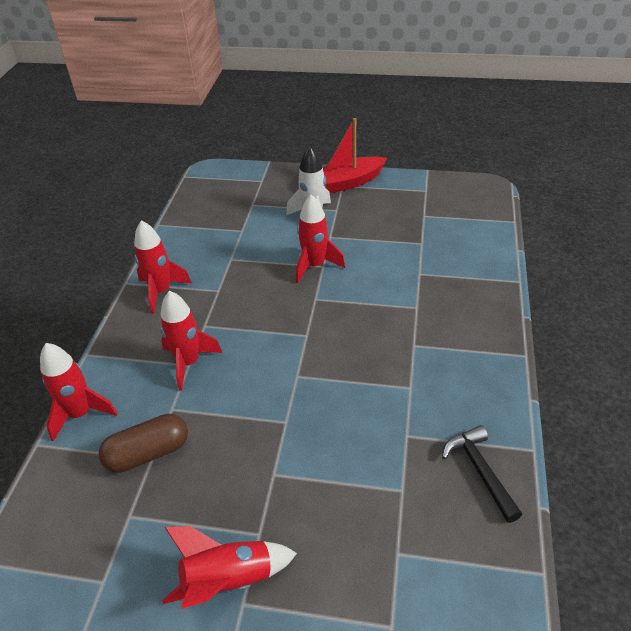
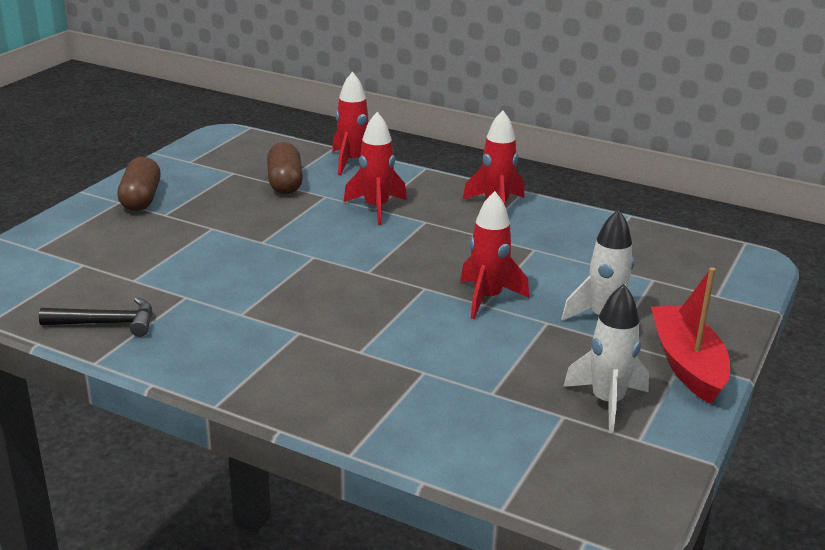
camera: 105 degrees right, 15 degrees down
(229, 580) = (141, 199): red rocket -> brown capsule
(401, 203) = (607, 402): none -> white rocket

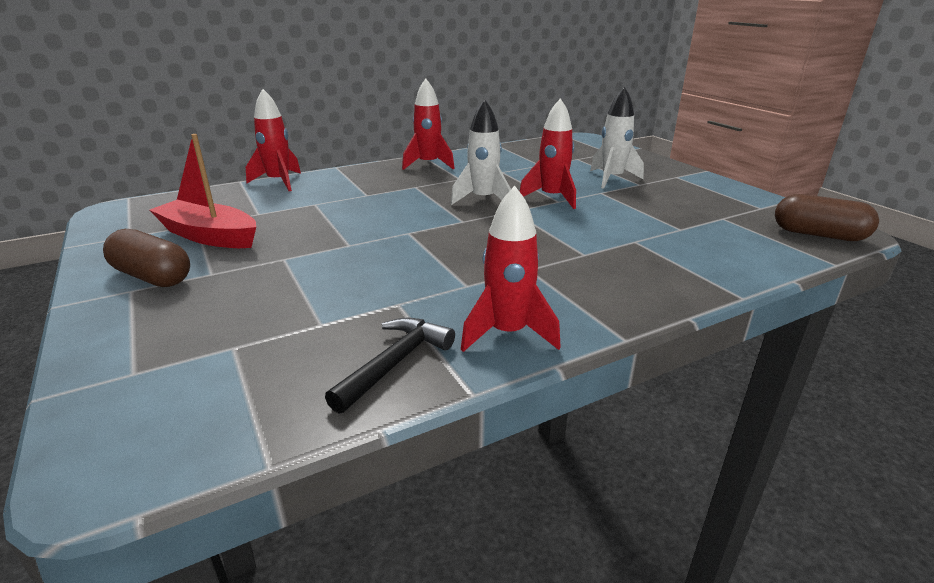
camera: 55 degrees left, 0 degrees up
(285, 183) = (262, 210): brown capsule -> brown capsule (818, 235)
(376, 208) = (368, 194): red rocket -> red rocket (508, 333)
(607, 402) = (714, 203): white rocket -> white rocket (483, 200)
(687, 364) = (682, 176): red boat -> red boat (209, 236)

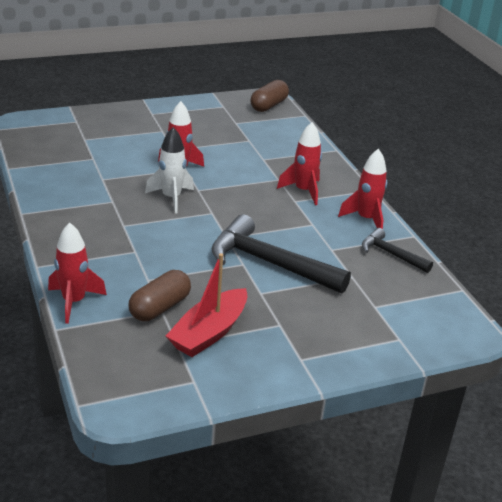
camera: 85 degrees left, 5 degrees up
(152, 277) = (281, 352): brown capsule -> brown capsule (160, 307)
(352, 259) = (269, 263): none -> black hammer
(428, 165) = (62, 212): red rocket -> red rocket (303, 191)
(612, 179) = (146, 138): white rocket -> none

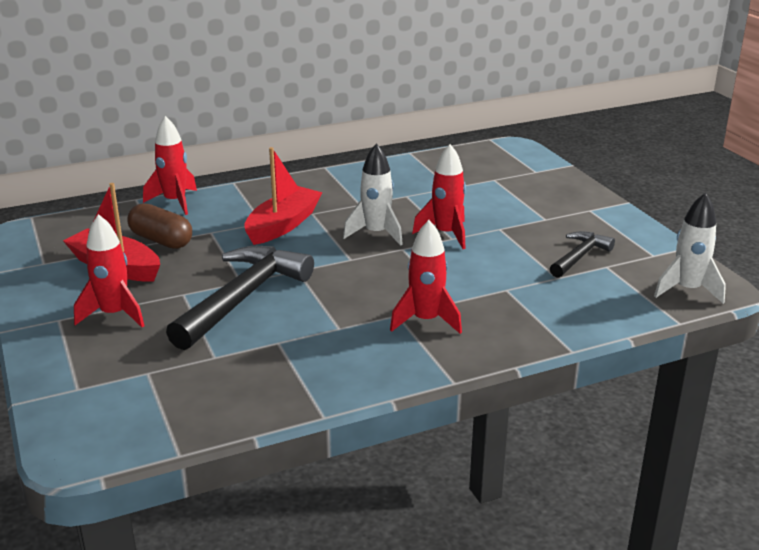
camera: 90 degrees right, 5 degrees down
(144, 240) = (283, 225): none -> red boat
(269, 105) = (687, 290): brown capsule -> white rocket
(366, 219) = (361, 373): red rocket -> red rocket (114, 315)
(391, 254) = (269, 391): black hammer -> black hammer (579, 256)

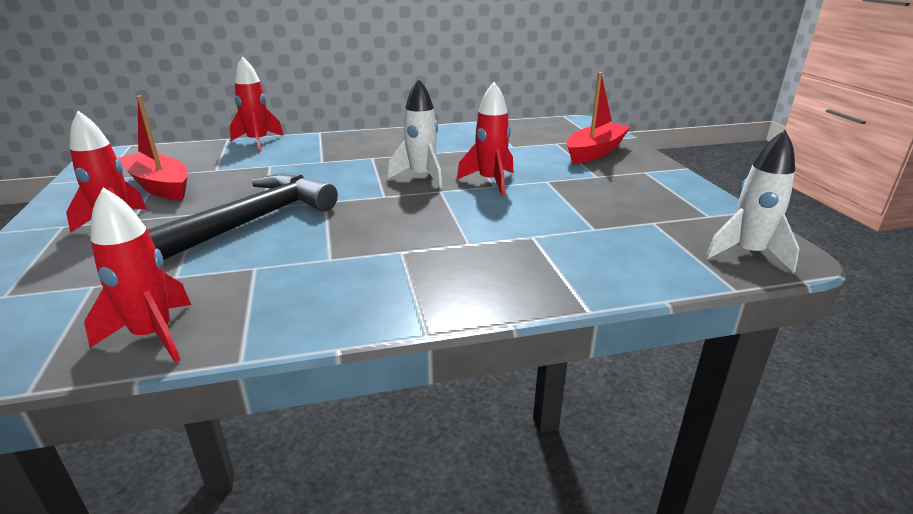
camera: 10 degrees right, 0 degrees up
(161, 240) = (220, 169): brown capsule -> none
(283, 225) = (338, 164): red boat -> red boat (595, 152)
(426, 321) = (428, 260): red rocket -> red rocket (153, 336)
(579, 256) = (625, 211): black hammer -> none

